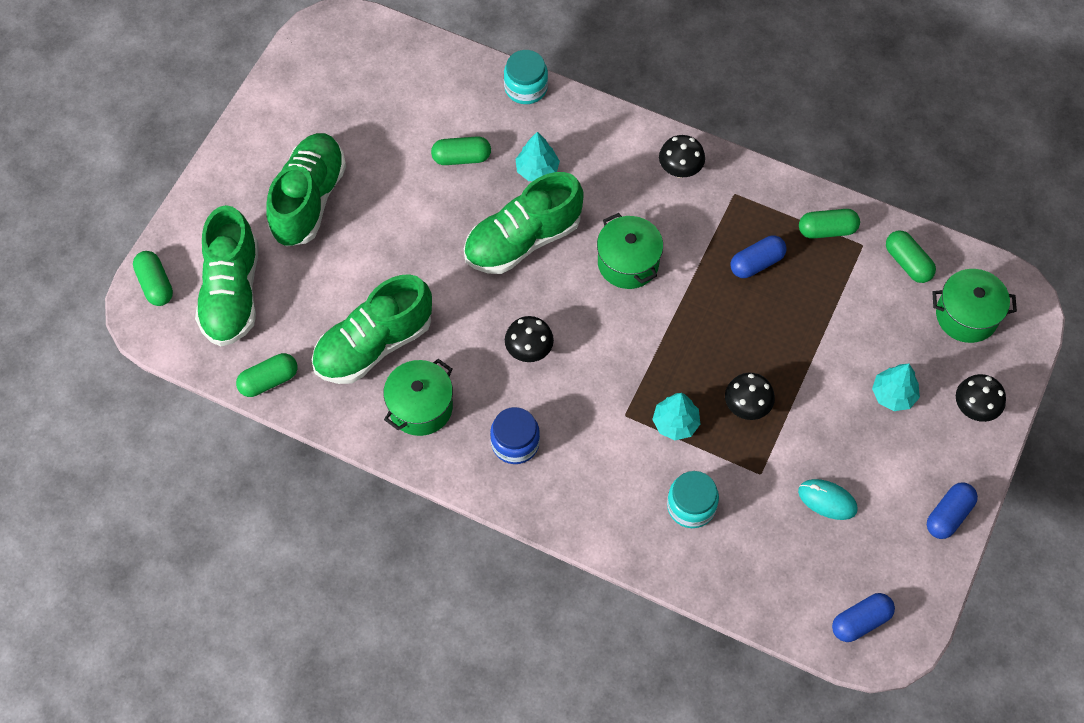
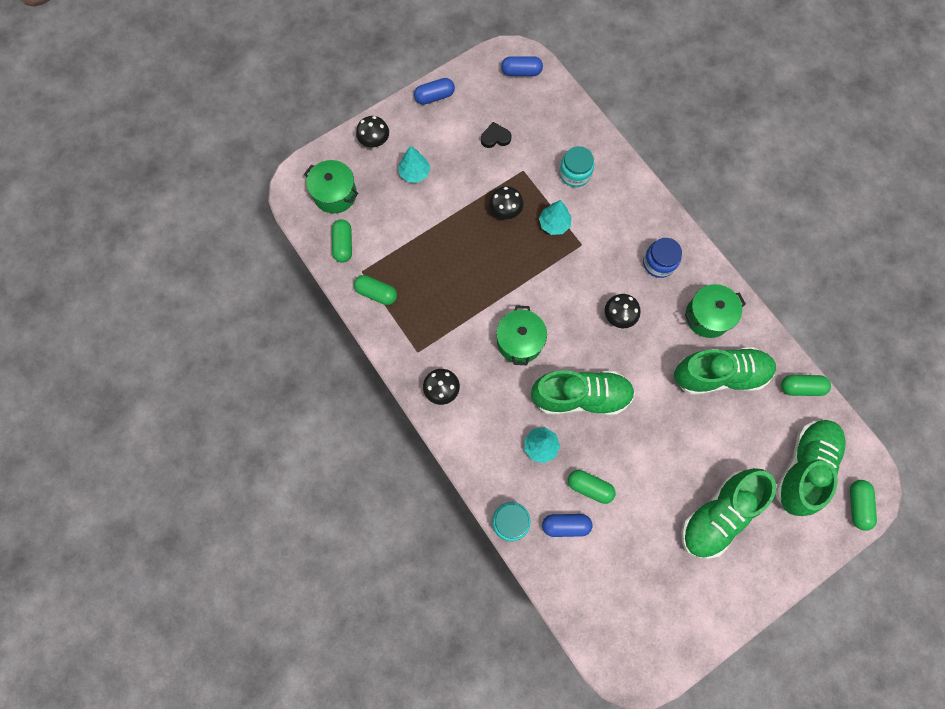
camera: 150 degrees left, 10 degrees up
(756, 263) = (437, 296): blue capsule -> blue capsule (565, 525)
(827, 500) = (495, 137): turquoise mouse -> black heart

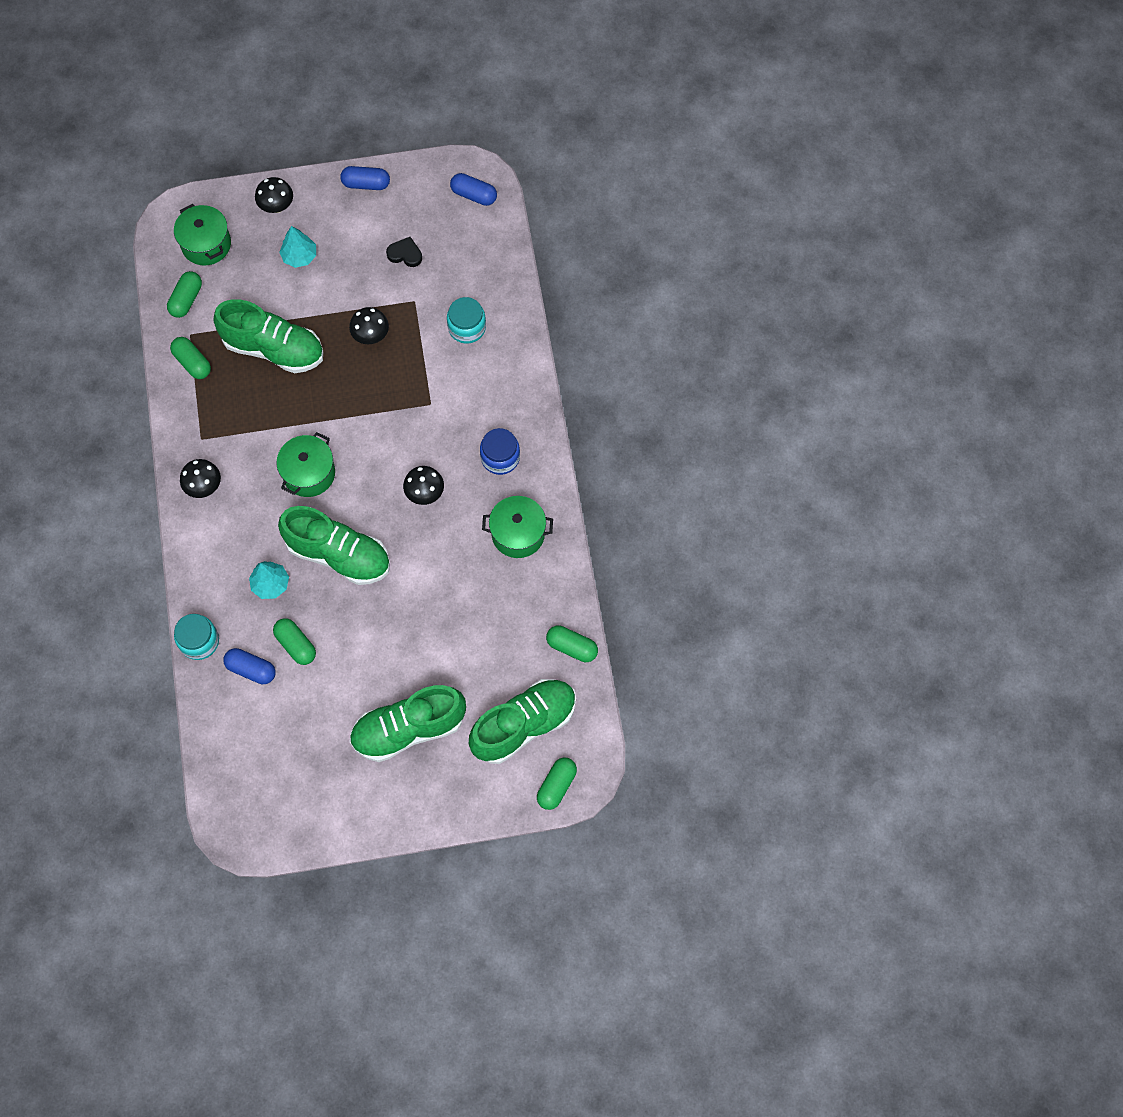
camera: 25 degrees right, 5 degrees down
(554, 224) = (414, 370): turquoise tree -> none
(719, 375) = (494, 597): green shoe -> green shoe (274, 349)

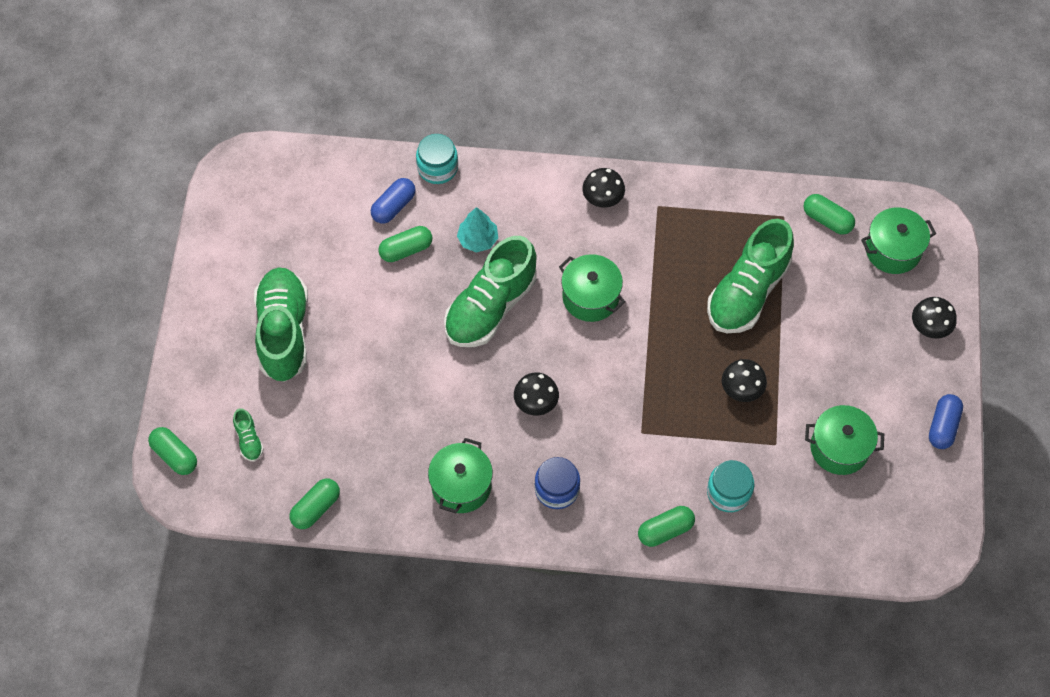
camera: 105 degrees right, 5 degrees down
(192, 363) = (749, 213): green capsule -> green capsule (665, 530)
(299, 256) = (859, 338): turquoise tree -> none
(405, 254) = (839, 448): black heart -> green pot
(474, 195) = (906, 541): blue capsule -> none
(524, 725) = (249, 440): green shoe -> green shoe, size x0.42

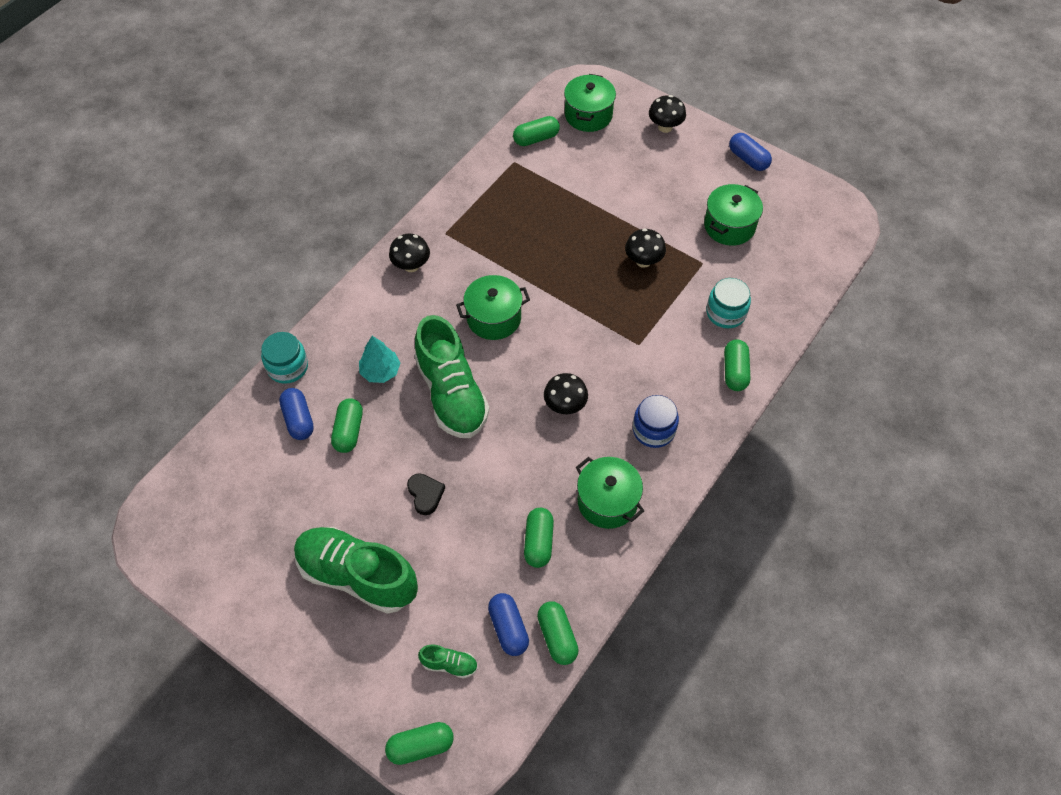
camera: 60 degrees left, 5 degrees down
(302, 467) = (508, 628): none -> blue capsule
(383, 341) = (425, 494): none -> black heart
(391, 450) = (538, 542): none -> green capsule
(747, 292) = (562, 215): green shoe -> none

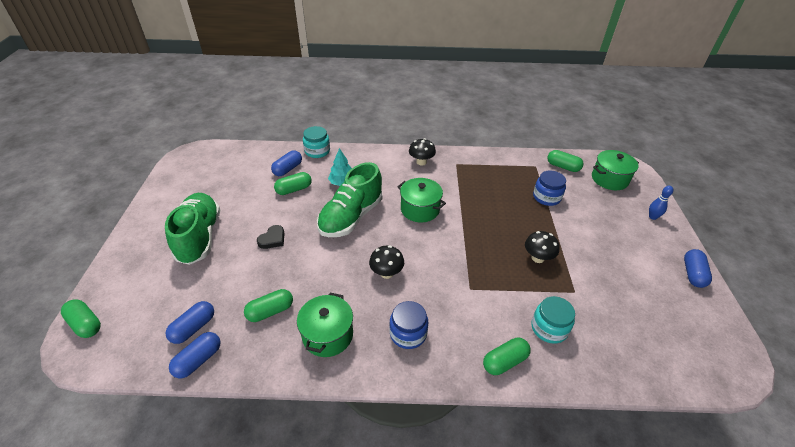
camera: 55 degrees right, 15 degrees down
(449, 664) = (153, 309): green shoe -> none
(557, 637) = (198, 360): green capsule -> blue capsule
(569, 190) = (546, 197): none -> blue jar
(665, 127) = (652, 217): black mushroom -> blue bowling pin
(729, 226) = (624, 292): green pot -> none

